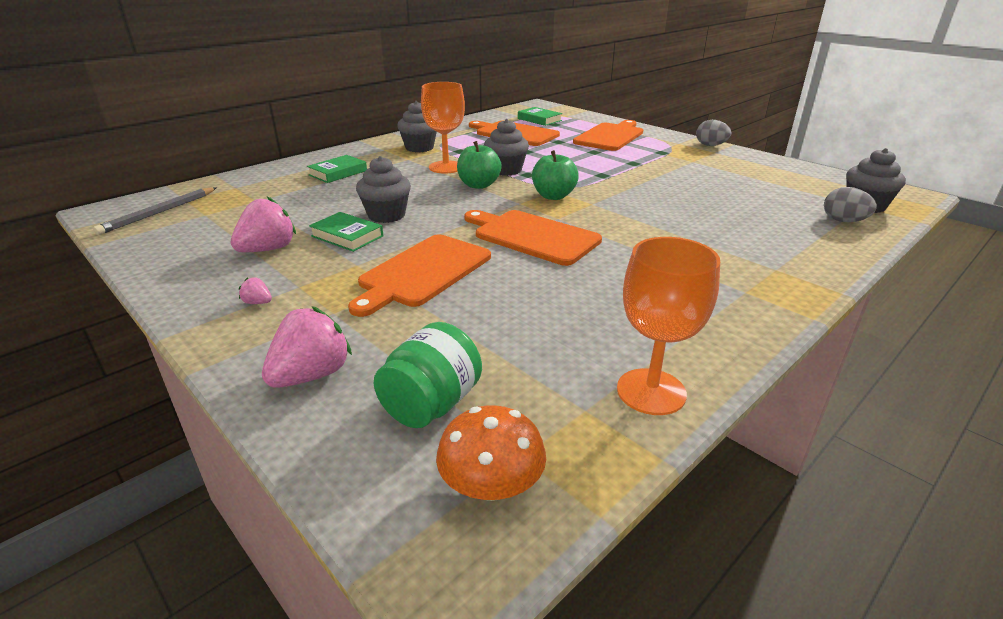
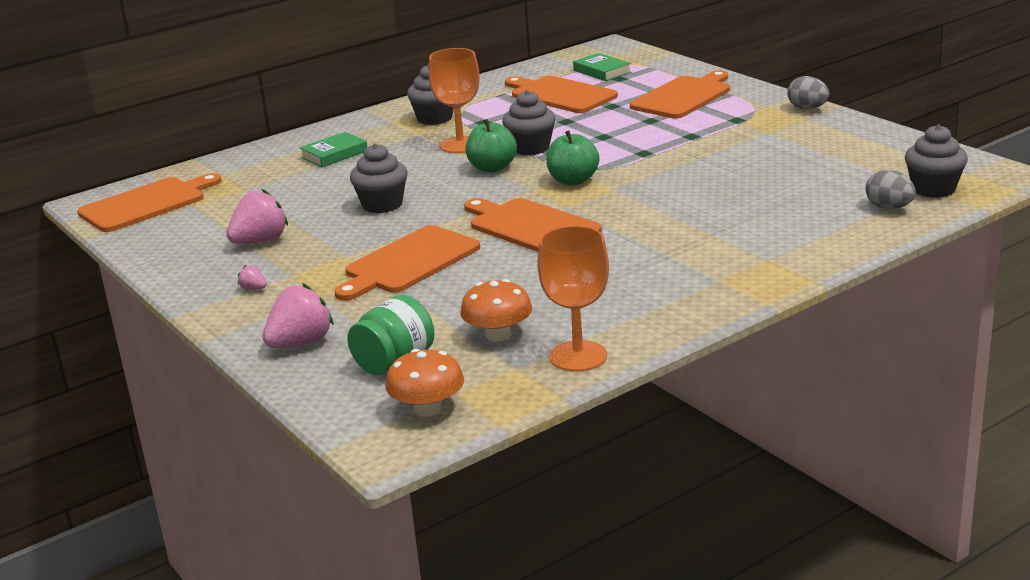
camera: 10 degrees right, 5 degrees down
(159, 213) = (147, 204): grey pencil -> orange cutting board
(347, 236) = (339, 227): green book -> none
(545, 361) = (498, 335): none -> orange mushroom

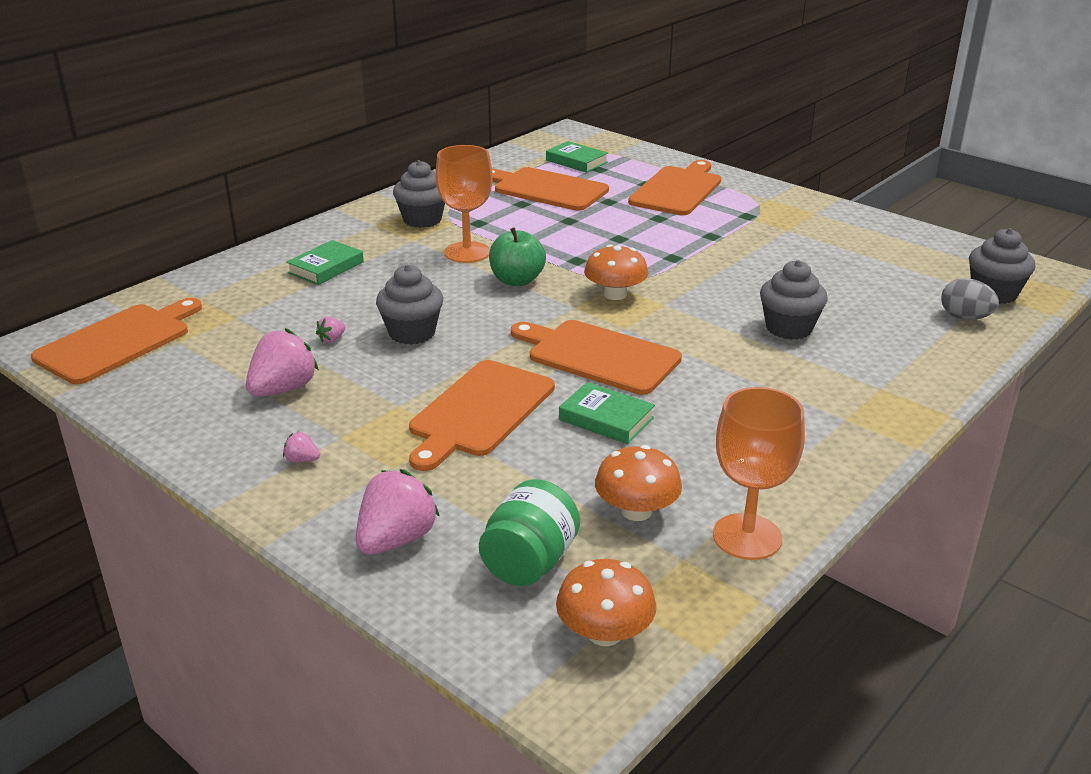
camera: 15 degrees left, 5 degrees up
(314, 207) = (332, 339): none -> pink strawberry
(510, 272) = (606, 419): none -> green book
(530, 148) = (547, 254): grey cupcake -> grey cupcake (789, 328)
(573, 181) = (615, 294): green apple -> orange mushroom
(807, 108) = (810, 201): grey egg -> none

